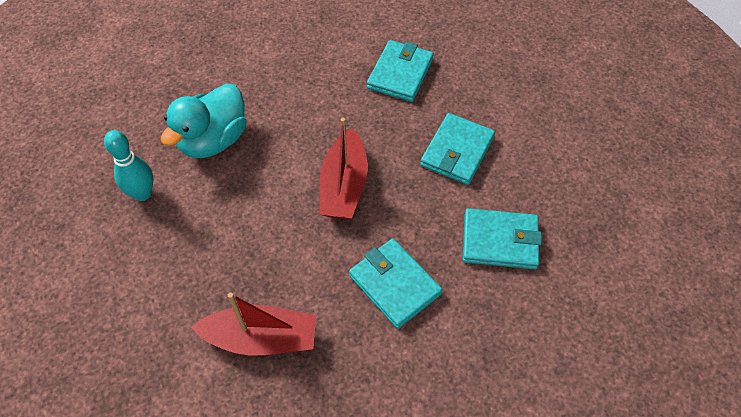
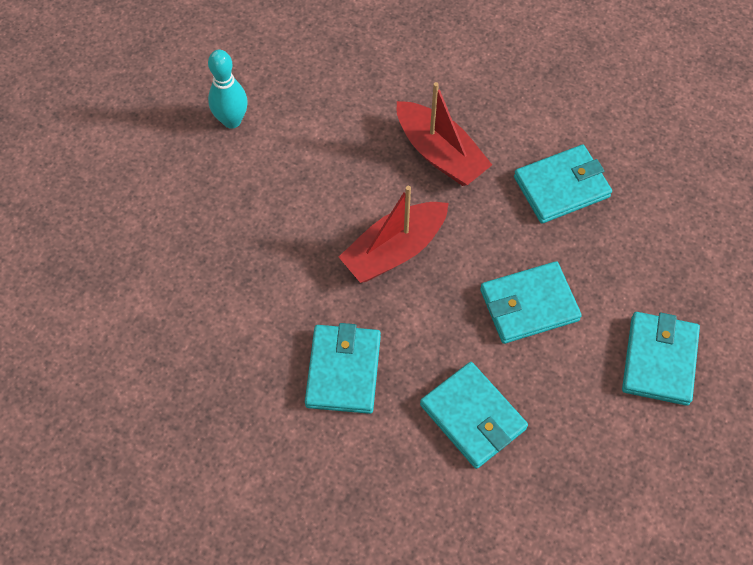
camera: 45 degrees right, 5 degrees up
(213, 140) = (331, 118): turquoise duck -> none
(261, 338) = (200, 318): red boat -> red boat (440, 153)
(557, 123) = (659, 360): none -> turquoise wallet

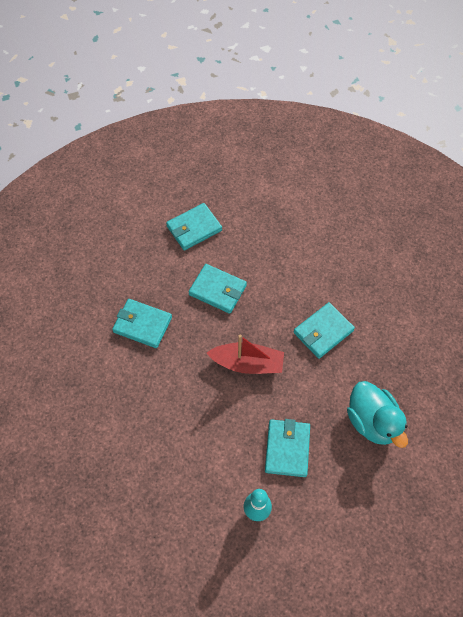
camera: 135 degrees left, 0 degrees up
(183, 312) = (372, 421): none -> turquoise duck
(440, 153) = (175, 391): red boat -> none
(473, 417) = (288, 270): turquoise wallet -> turquoise wallet (287, 449)

